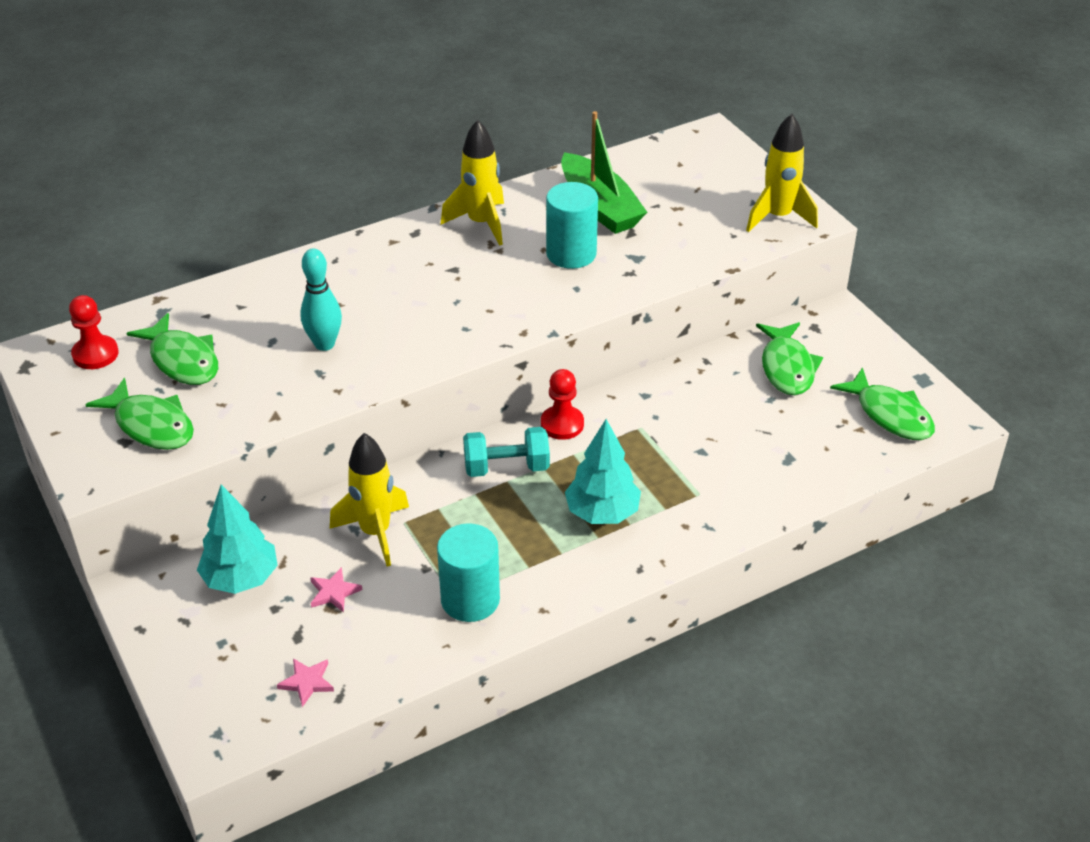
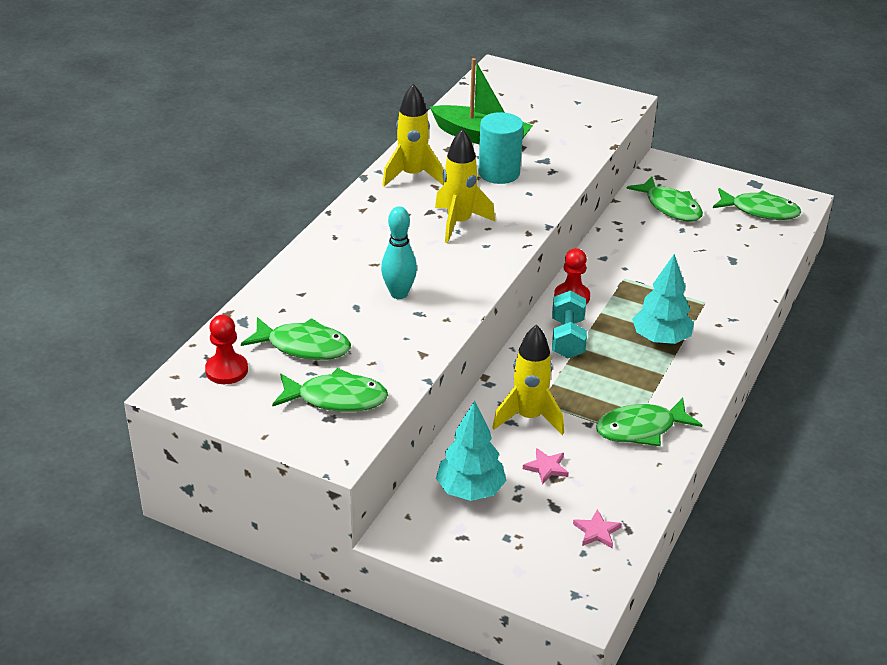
camera: 35 degrees left, 5 degrees down
(470, 599) = (641, 429): turquoise cylinder -> green fish
(506, 467) = (567, 338): turquoise dumbbell -> turquoise dumbbell turned 45 degrees counterclockwise
(778, 217) = (603, 105): yellow rocket -> yellow rocket (459, 223)

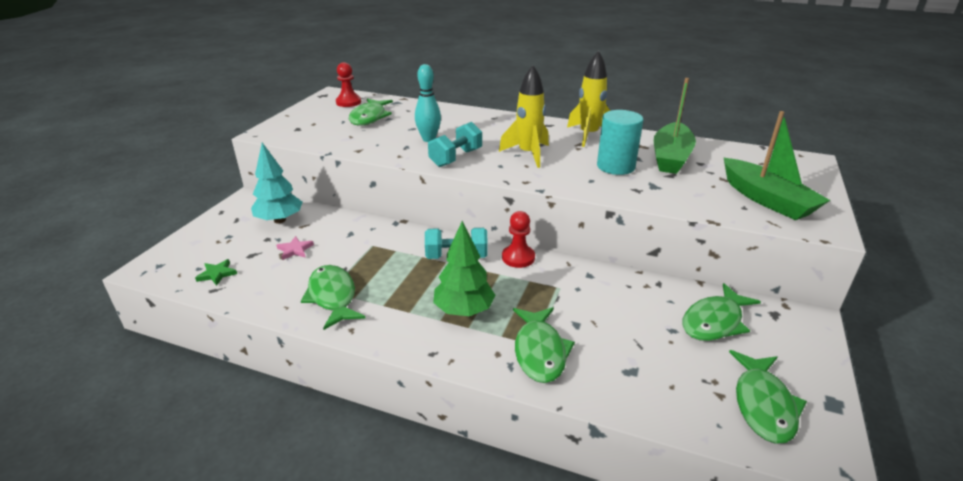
camera: 85 degrees right, 5 degrees down
(336, 398) = (315, 129): green fish -> green fish (540, 351)
(461, 275) = (456, 158): none -> turquoise dumbbell
(529, 417) = (354, 240): yellow rocket -> none
(576, 111) = (766, 199): none -> green boat
(597, 531) = (217, 274): pink star -> green star
(661, 339) = (464, 310): turquoise tree -> green tree

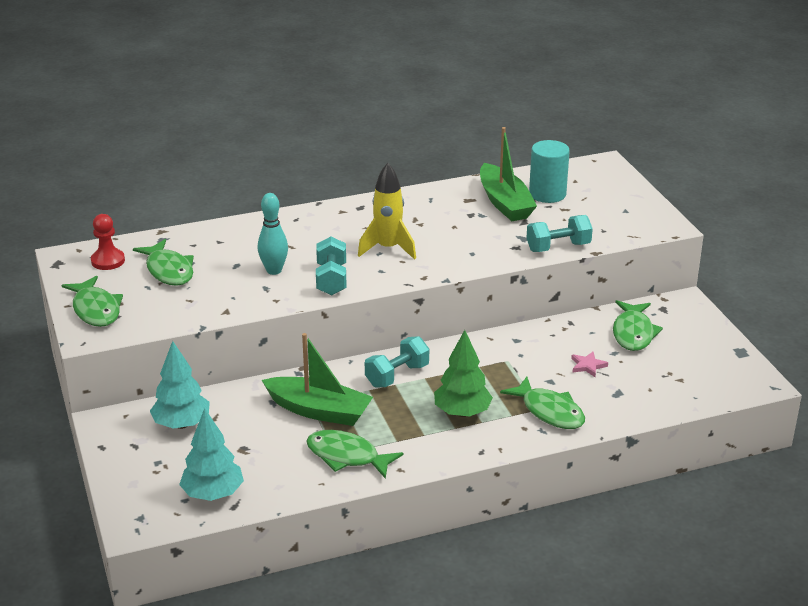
camera: 40 degrees left, 0 degrees up
(217, 274) = (213, 494): green star -> turquoise tree
(295, 250) = (247, 440): pink star -> pink star (588, 366)
(518, 257) = (447, 352): red pawn -> none
(588, 135) = (411, 206): yellow rocket -> none
(616, 166) = (474, 231): turquoise cylinder -> turquoise cylinder (547, 194)
(678, 204) = (558, 247): none -> turquoise dumbbell
(763, 405) = (707, 372): green fish -> green fish (96, 309)
(766, 199) = (611, 216): green boat -> green boat (319, 411)

